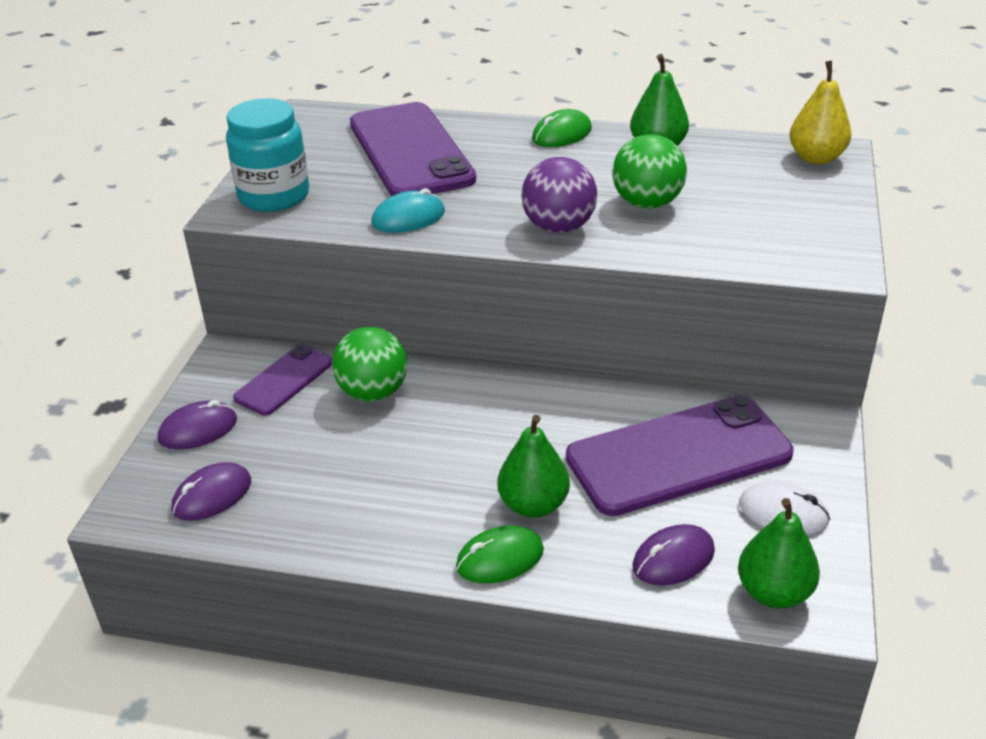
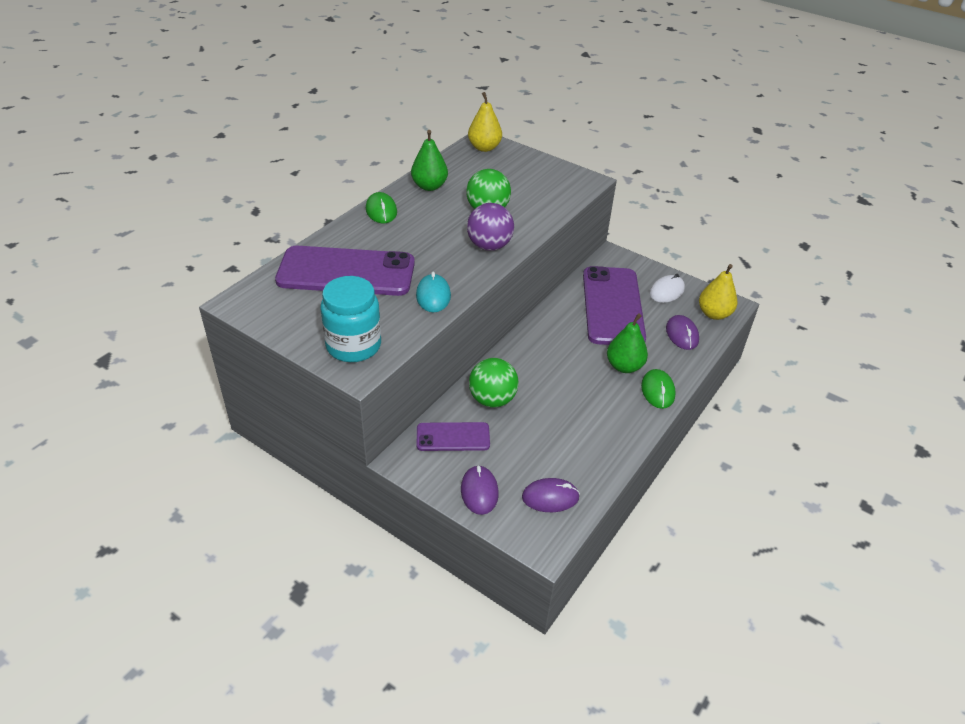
camera: 70 degrees left, 5 degrees up
(212, 495) = (550, 497): purple mouse -> purple mouse turned 75 degrees counterclockwise
(284, 380) = (453, 437): purple phone -> purple phone turned 60 degrees counterclockwise
(774, 592) = (714, 314): green pear -> yellow pear

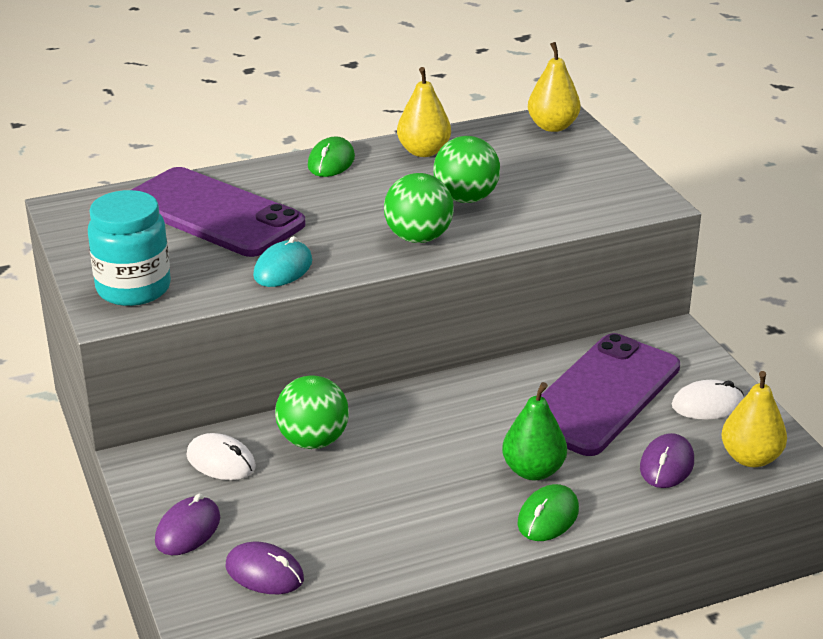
camera: 35 degrees right, 10 degrees down
(429, 186) = (423, 151): green pear -> yellow pear
(453, 437) = (221, 461): purple phone -> white mouse
(489, 246) = (418, 238): purple ball -> green ball

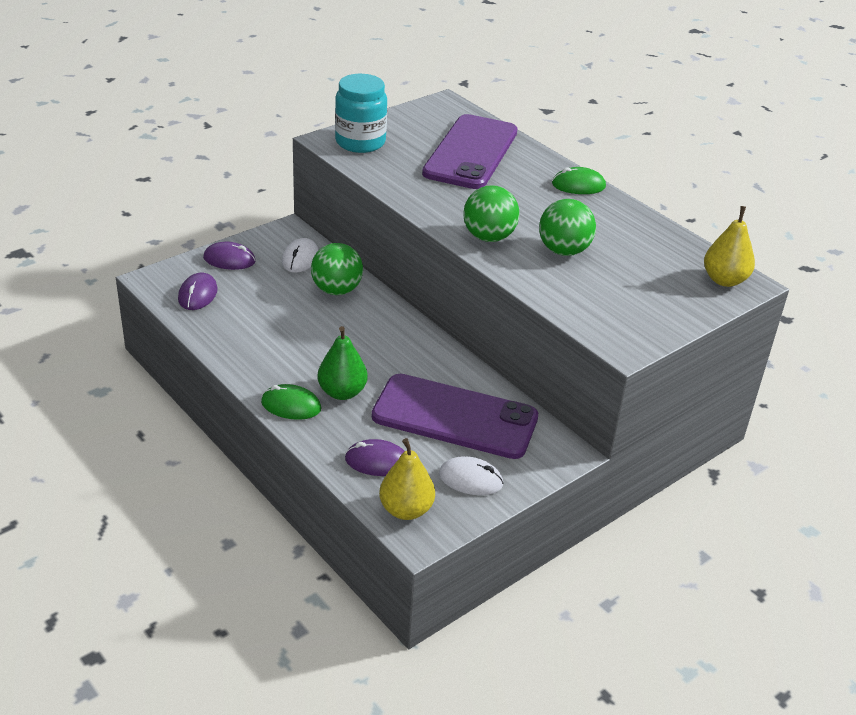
camera: 70 degrees right, 5 degrees up
(283, 269) = (413, 189): turquoise mouse -> none
(423, 151) = (626, 222): yellow pear -> none
(707, 405) = (470, 479): white mouse -> white mouse turned 45 degrees counterclockwise

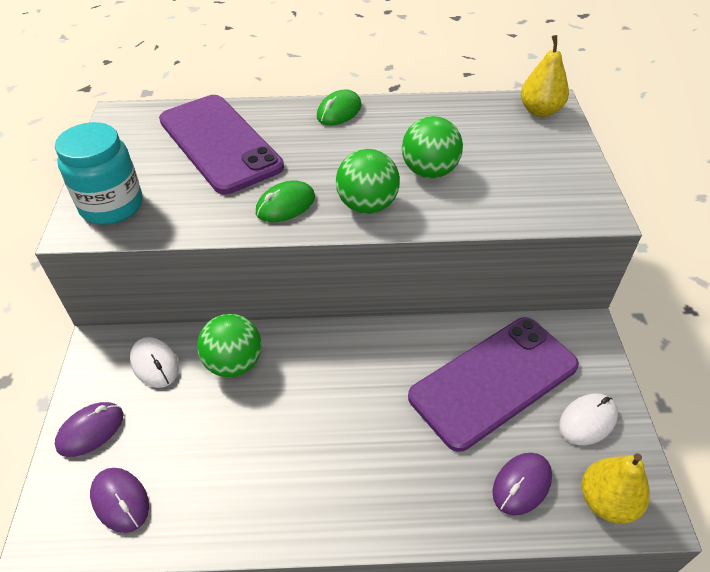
camera: 50 degrees left, 10 degrees up
(291, 405) = (386, 515): green mouse -> green mouse (285, 205)
(342, 392) = (397, 453): green pear -> none

